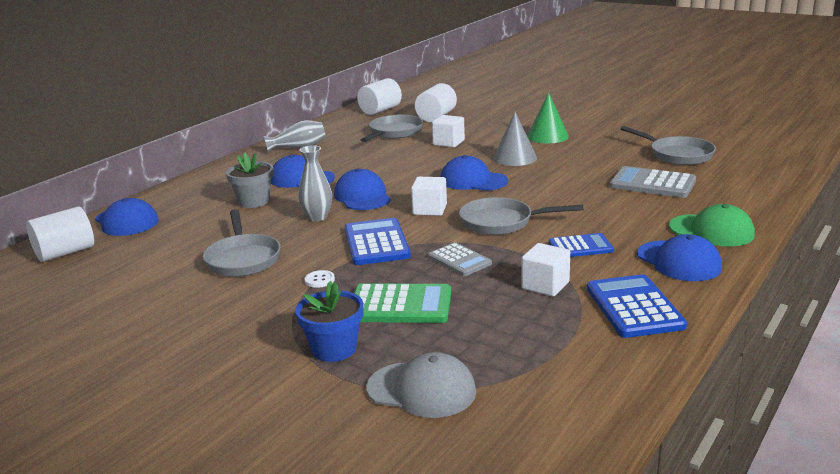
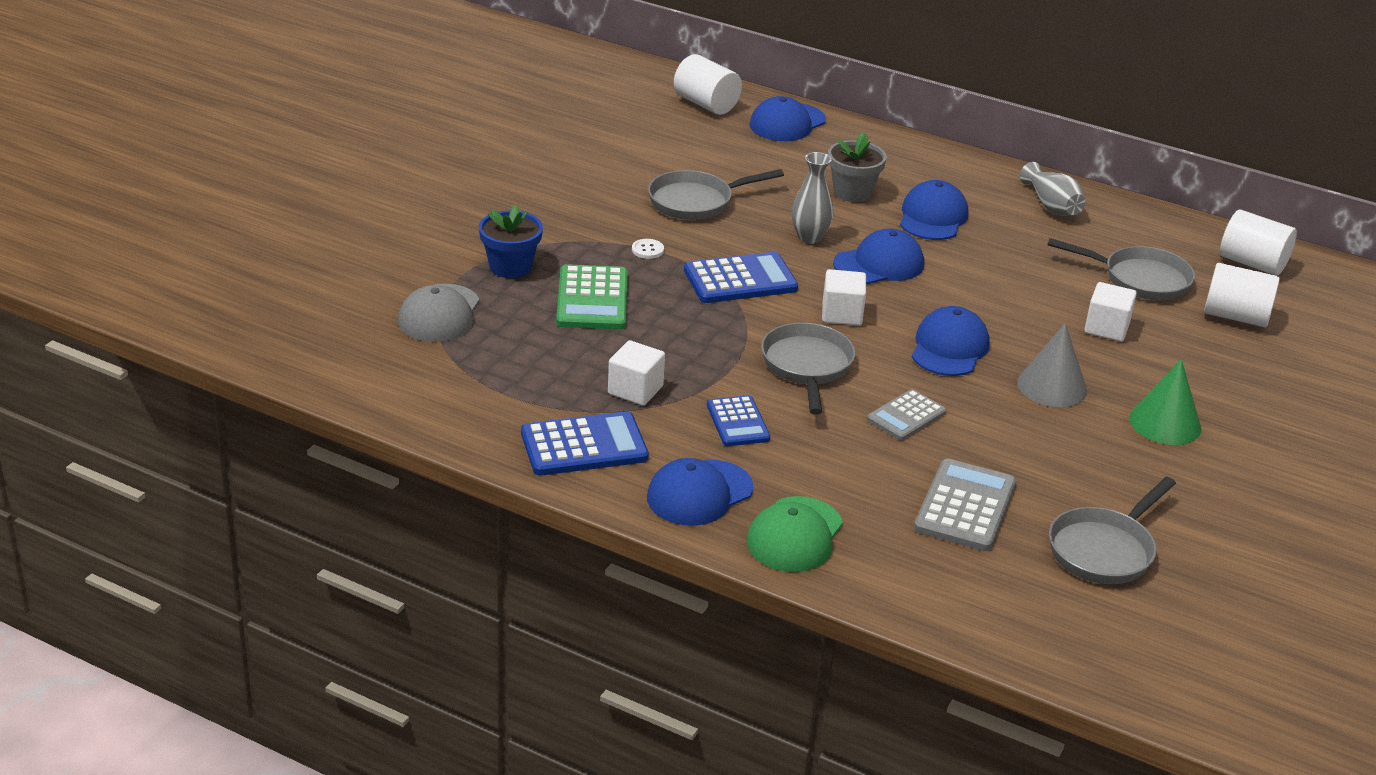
camera: 80 degrees right, 10 degrees up
(459, 260) = (697, 335): grey calculator -> grey calculator (906, 416)

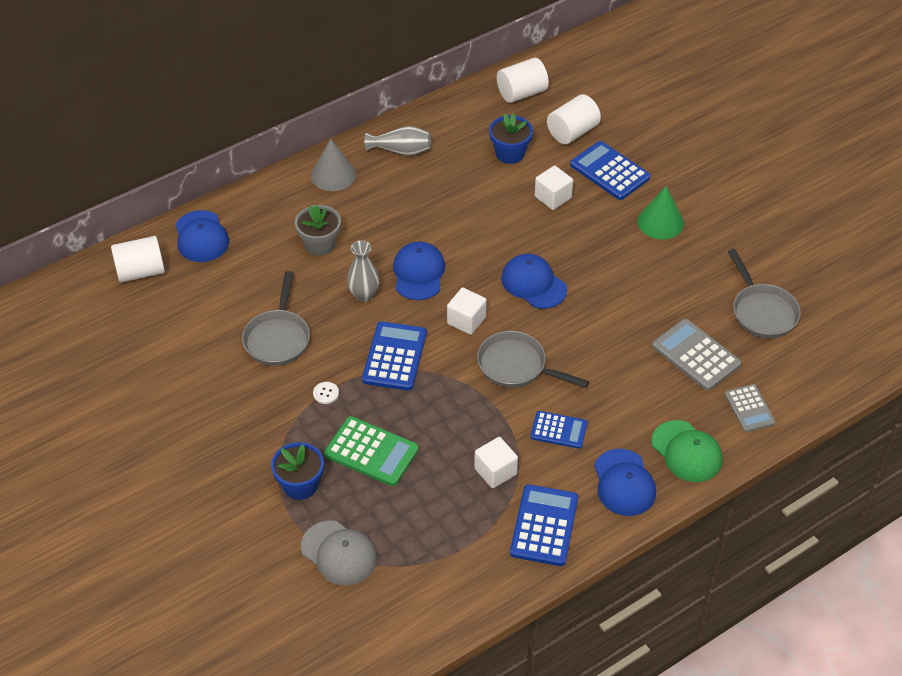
camera: 60 degrees left, 15 degrees up
(906, 416) = (594, 340): grey calculator -> grey calculator (749, 408)
(933, 217) = (378, 217): blue cap -> none
(1052, 386) = (599, 255): grey cone -> grey cone (333, 175)
(1140, 279) = (510, 153): grey pan -> blue flower pot
(1204, 361) = (609, 171): none -> blue calculator

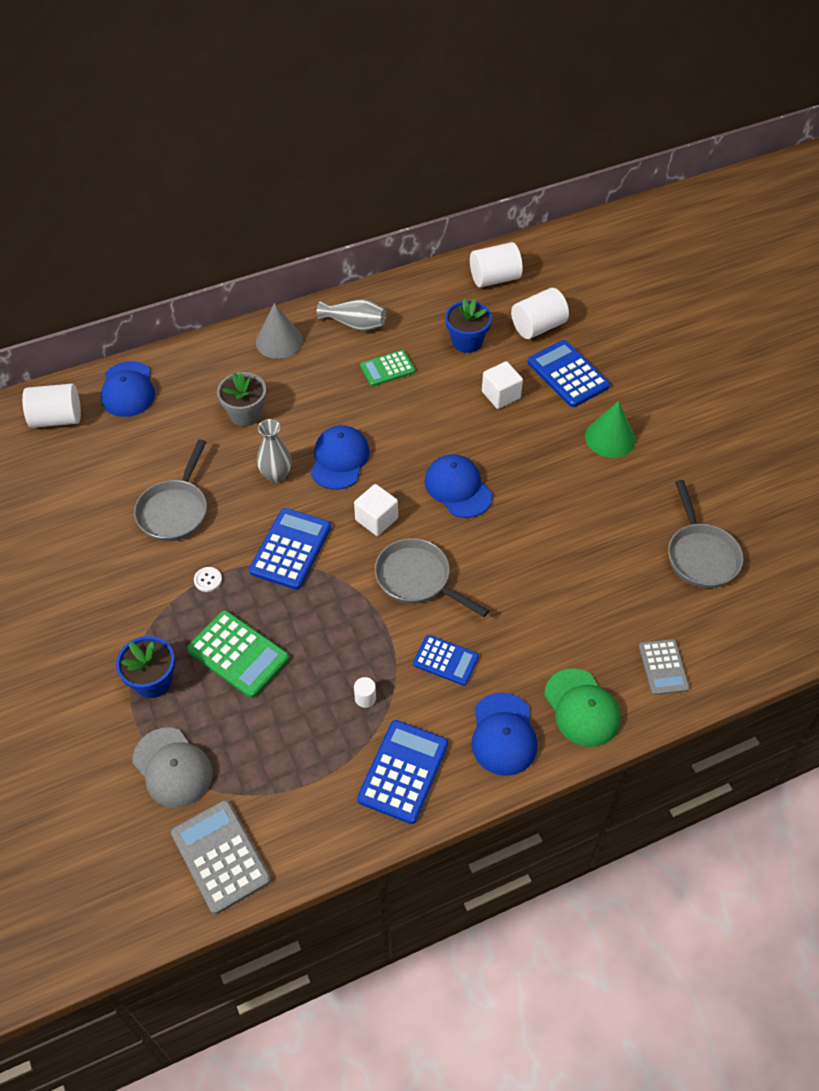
camera: 10 degrees right, 5 degrees up
(442, 187) = (387, 369): none -> green calculator
(495, 471) = (365, 698): white cube -> white cylinder
(696, 355) = (616, 595): grey calculator -> grey calculator (220, 856)

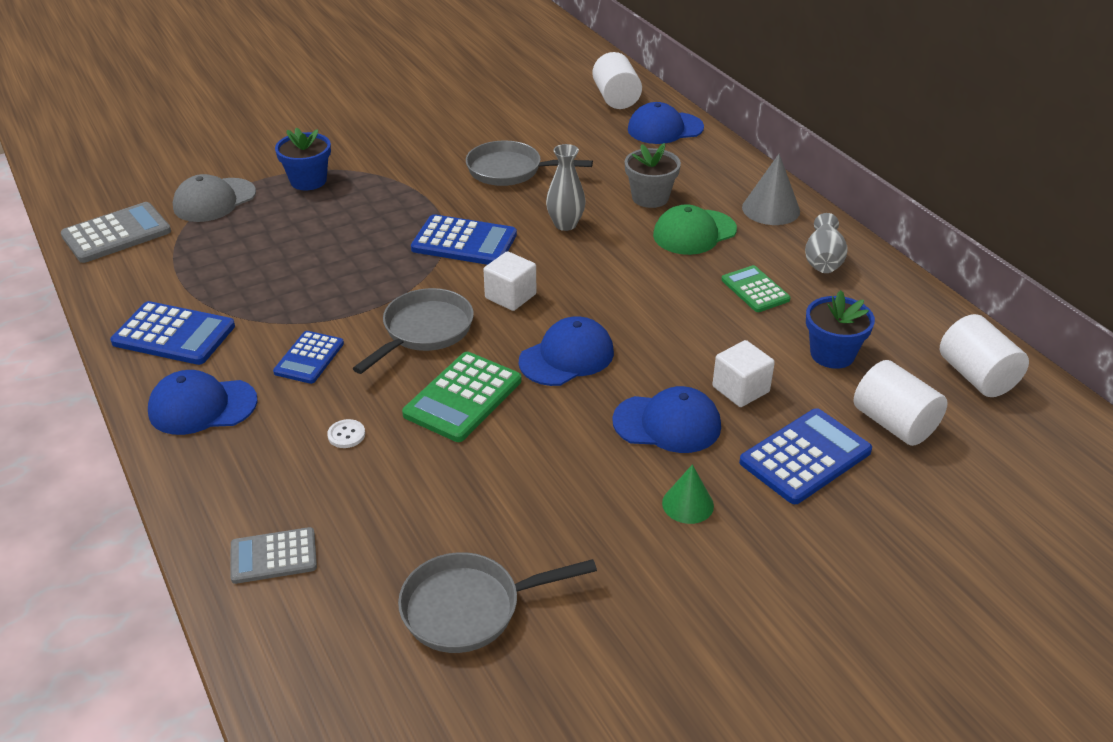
camera: 85 degrees right, 15 degrees down
(208, 580) = (423, 197): white button -> white button (346, 435)
(238, 654) = (333, 222): green calculator -> green calculator (463, 397)
(339, 459) = (596, 264): blue cap -> blue cap (667, 424)
(365, 698) = (268, 304): white cylinder -> none
(582, 708) = (225, 473): green cap -> green cap (694, 232)
(610, 438) = (687, 504): green cone -> green cone, size x0.66

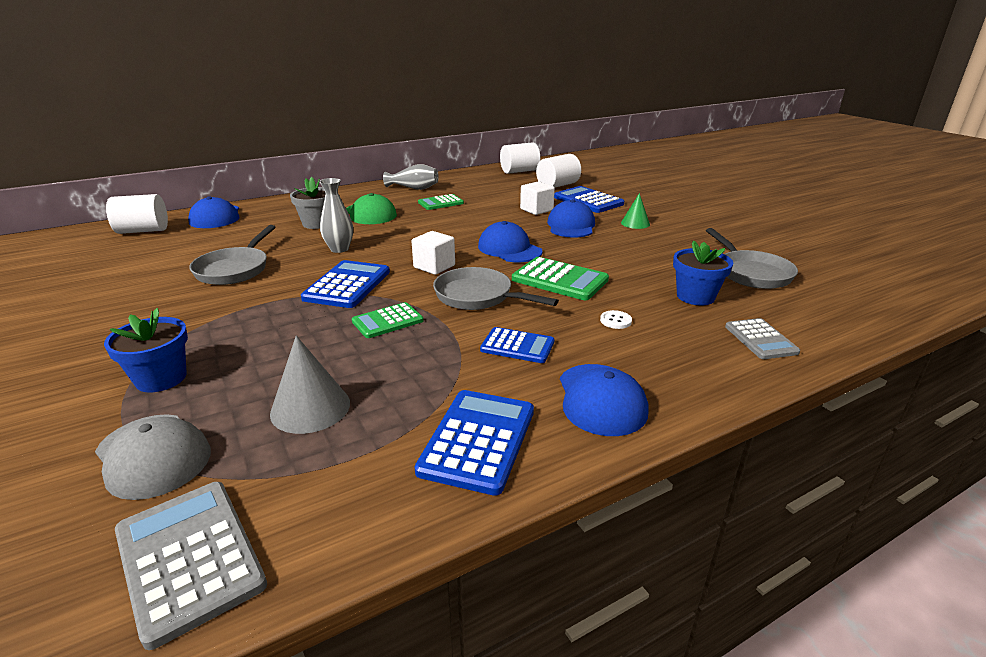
camera: 90 degrees left, 10 degrees down
(378, 275) = (387, 321): none -> green calculator
(771, 209) = (352, 195): grey cone -> grey cone (310, 408)
(832, 354) = (503, 192): blue flower pot -> blue flower pot (695, 296)

